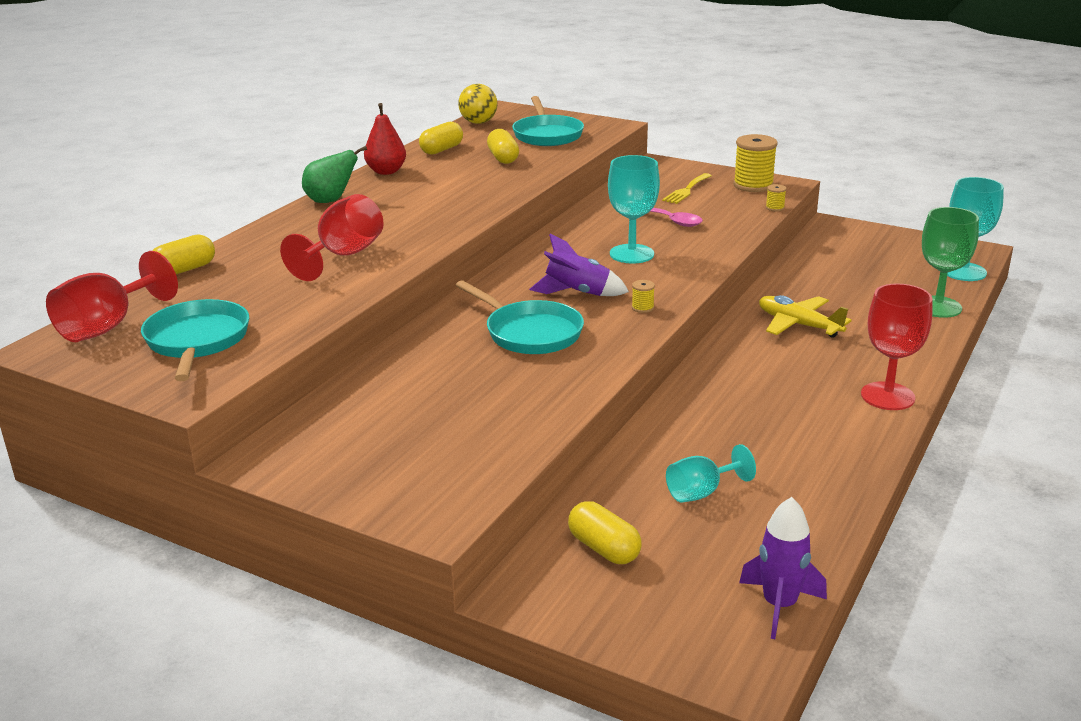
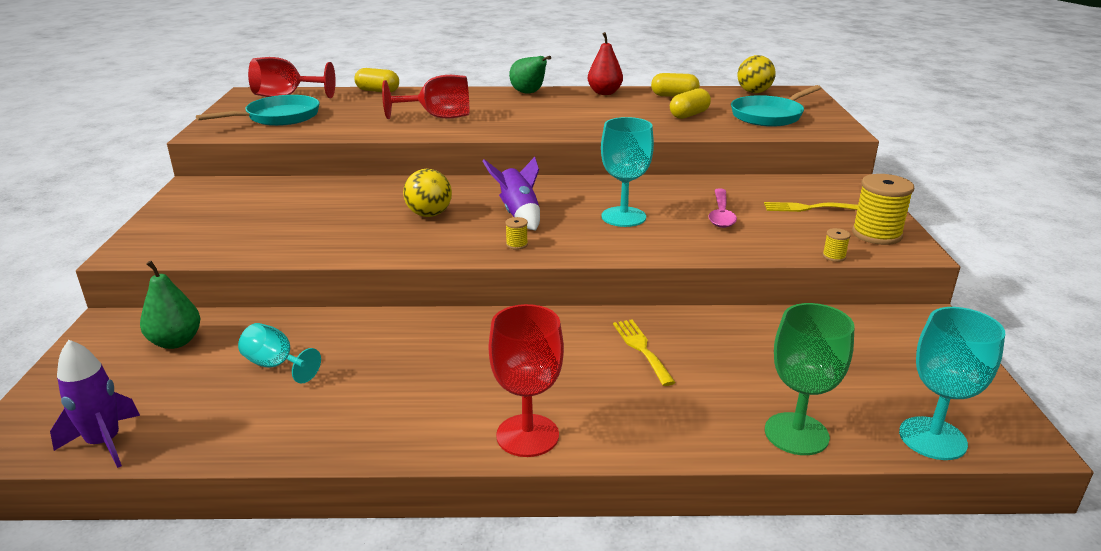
camera: 60 degrees right, 0 degrees up
(529, 333) = (429, 214): turquoise pan -> yellow ball
(604, 548) = (176, 342): yellow capsule -> green pear
(798, 325) = (641, 349): yellow plane -> yellow fork

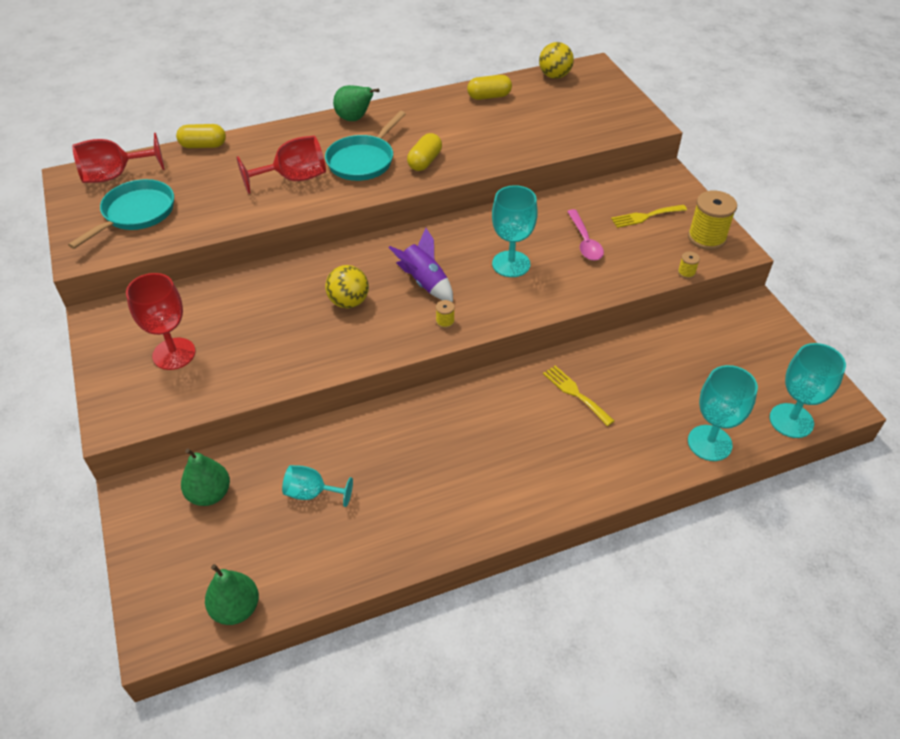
camera: 20 degrees left, 20 degrees up
(104, 443) = (236, 608): purple rocket -> green pear
(527, 435) = (539, 500): red goblet -> red goblet (174, 354)
(604, 93) = (424, 104): red pear -> none
(689, 115) = (516, 126): yellow capsule -> yellow capsule (425, 161)
(769, 116) = (583, 113): turquoise pan -> turquoise pan (363, 160)
(796, 434) = (709, 443): green goblet -> turquoise goblet

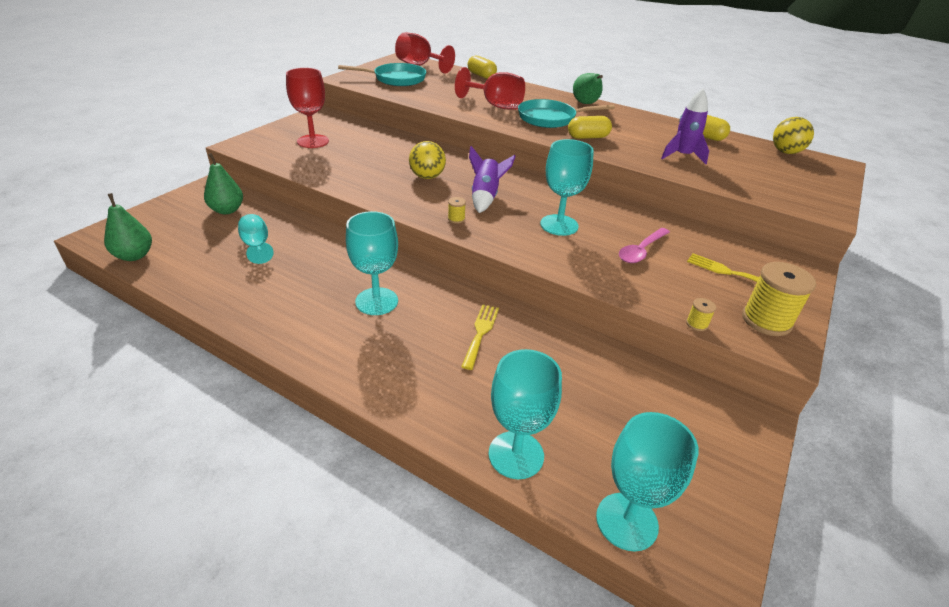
camera: 50 degrees right, 10 degrees down
(483, 439) = (376, 301): none -> turquoise goblet
(510, 132) = (682, 156): none -> purple rocket

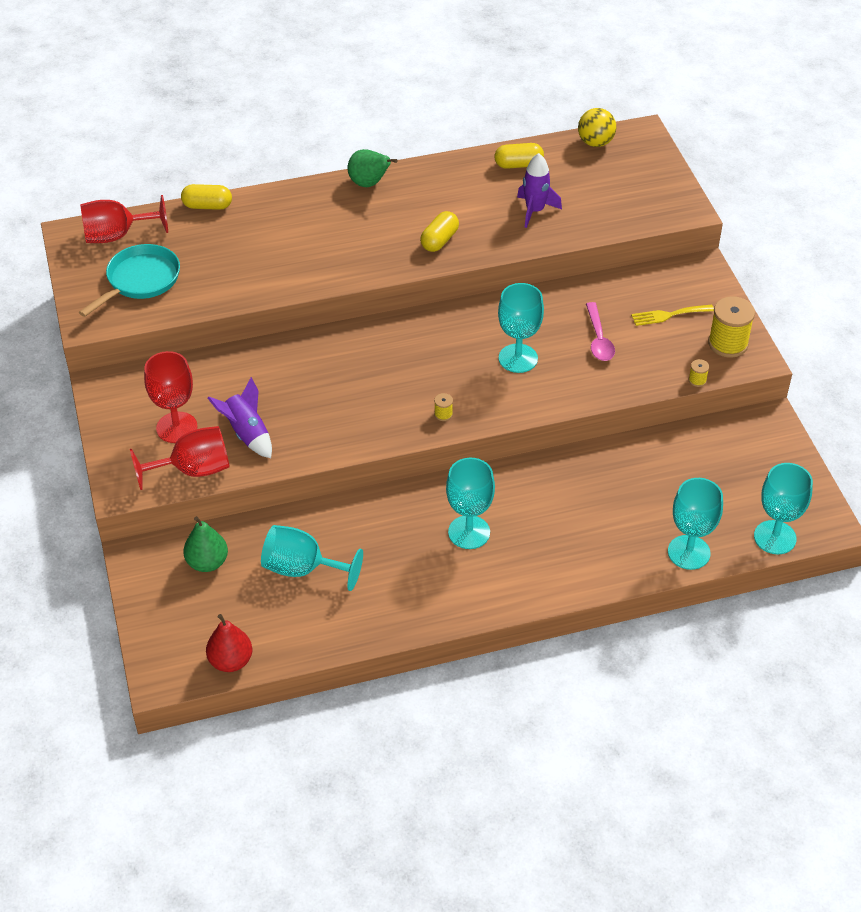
camera: 45 degrees left, 10 degrees up
(134, 256) = (231, 661): green pear -> red pear
(257, 246) = (302, 569): turquoise goblet -> turquoise goblet, size x1.56
(427, 177) = (349, 387): yellow ball -> none
(480, 333) = (566, 495): yellow fork -> none
(485, 197) = (427, 372): purple rocket -> purple rocket (247, 433)
(495, 105) = (301, 251): red goblet -> red goblet (193, 470)
(550, 118) = (374, 235): turquoise pan -> none

